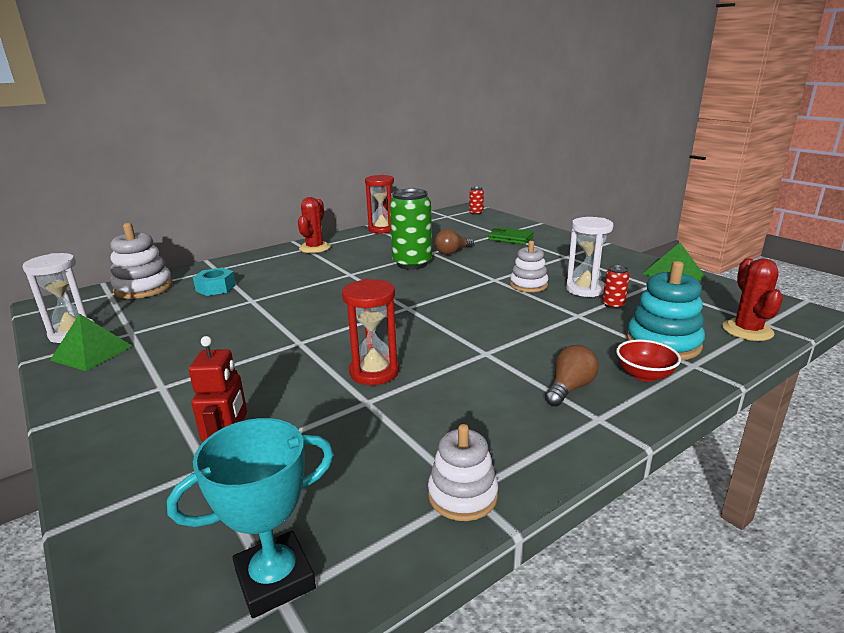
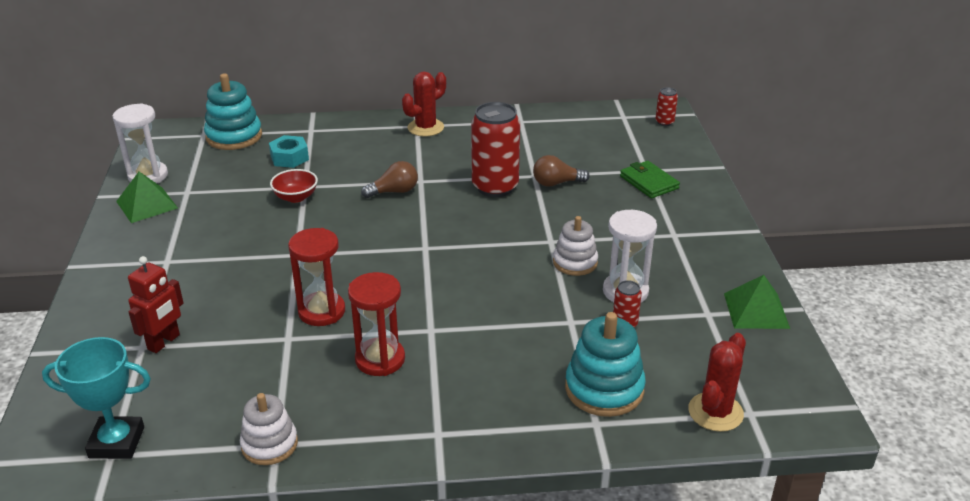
camera: 30 degrees right, 10 degrees up
(144, 288) = (234, 136): white stacking toy -> turquoise stacking toy
(382, 229) = (524, 118): red hourglass -> red hourglass (380, 359)
(412, 264) = (495, 187): green can -> red can
(570, 388) = (453, 396): brown light bulb -> brown light bulb (394, 192)
(644, 375) = (535, 413): red bowl -> red bowl (296, 197)

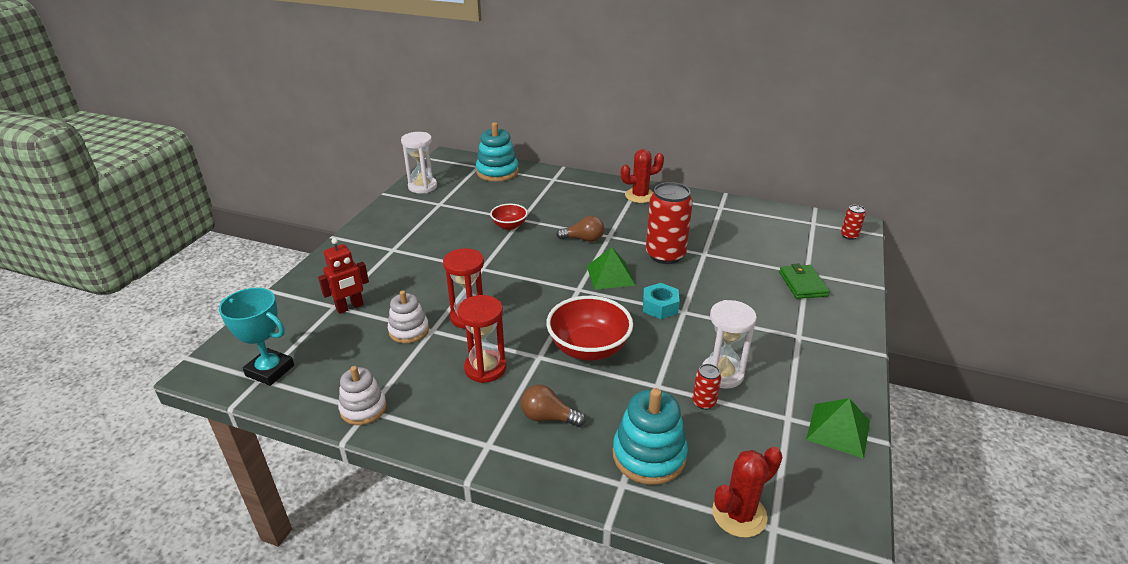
camera: 25 degrees right, 0 degrees up
(146, 204) = (408, 206): green pyramid -> green pyramid (610, 275)
(289, 158) = (525, 196): turquoise nut -> turquoise nut (660, 306)
(478, 306) = (589, 348): none -> red bowl
(556, 183) = (719, 264): brown light bulb -> brown light bulb (548, 417)
(575, 262) = (693, 335): white stacking toy -> white stacking toy (409, 330)

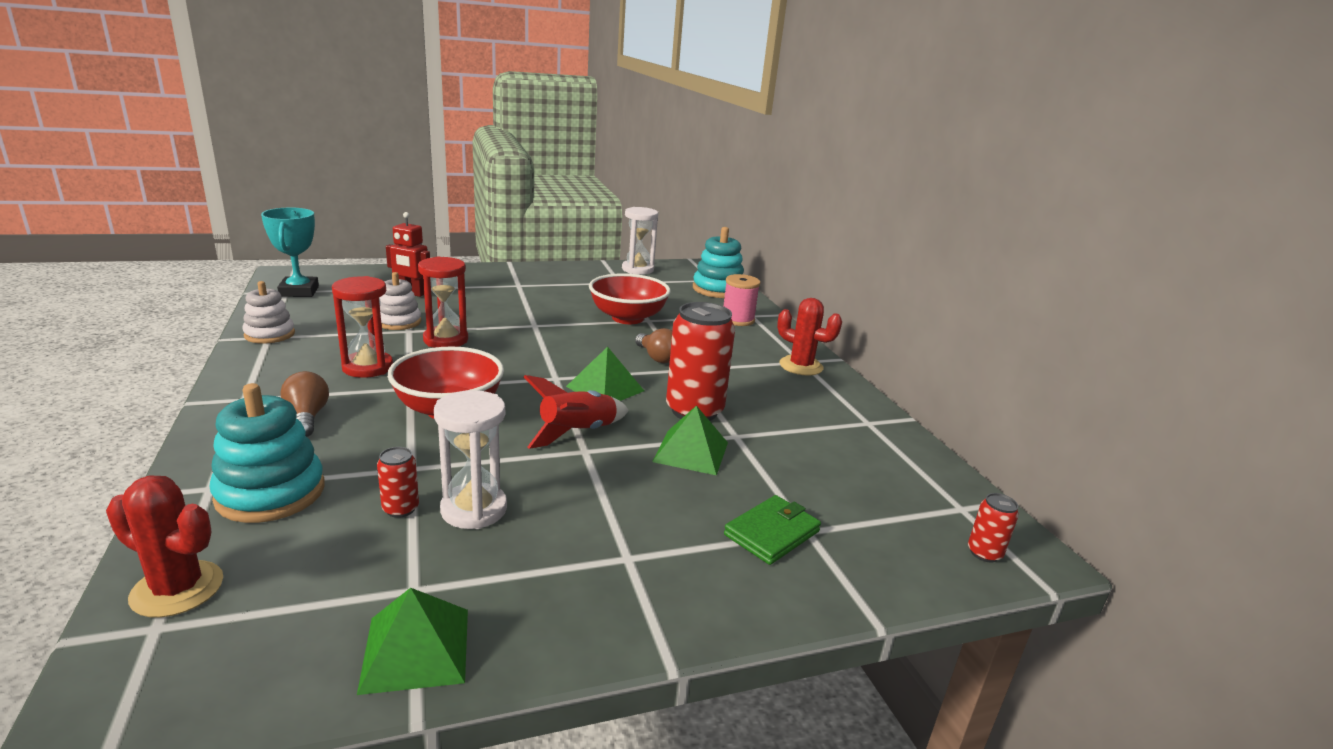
camera: 50 degrees right, 10 degrees down
(509, 226) = (627, 318): red bowl -> red bowl, size x1.78
(555, 187) = (737, 320): none -> pink spool
(660, 306) = (577, 433): turquoise nut -> red rocket
(711, 275) = (691, 452): none -> green pyramid

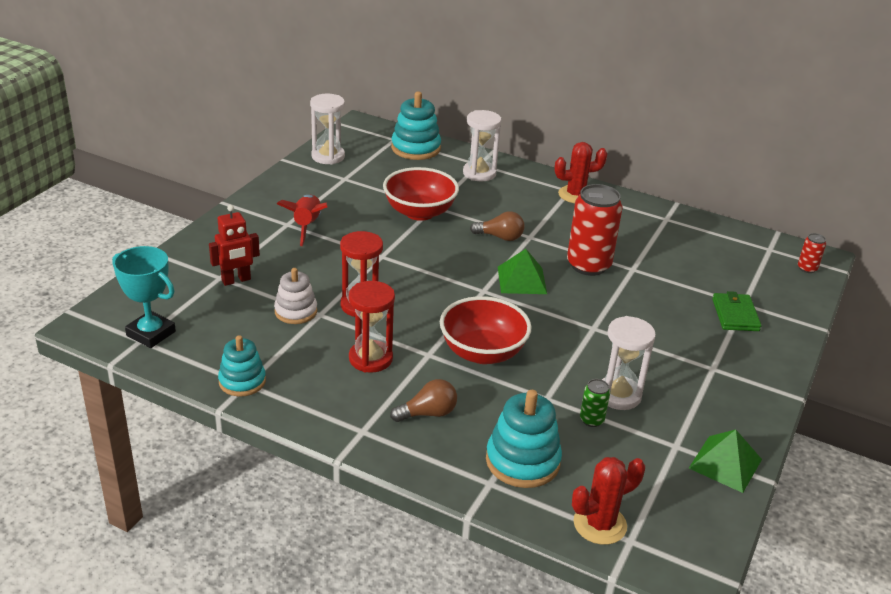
camera: 45 degrees left, 10 degrees up
(270, 334) = (242, 381): white stacking toy -> turquoise stacking toy
(307, 417) = (428, 413): brown light bulb -> brown light bulb turned 135 degrees clockwise
(400, 509) = (591, 420): red can -> green can
(577, 433) = (569, 319): red rocket -> red rocket (307, 226)
(691, 452) = (634, 293): green pyramid -> none
(737, 320) = (479, 173): pink spool -> white hourglass

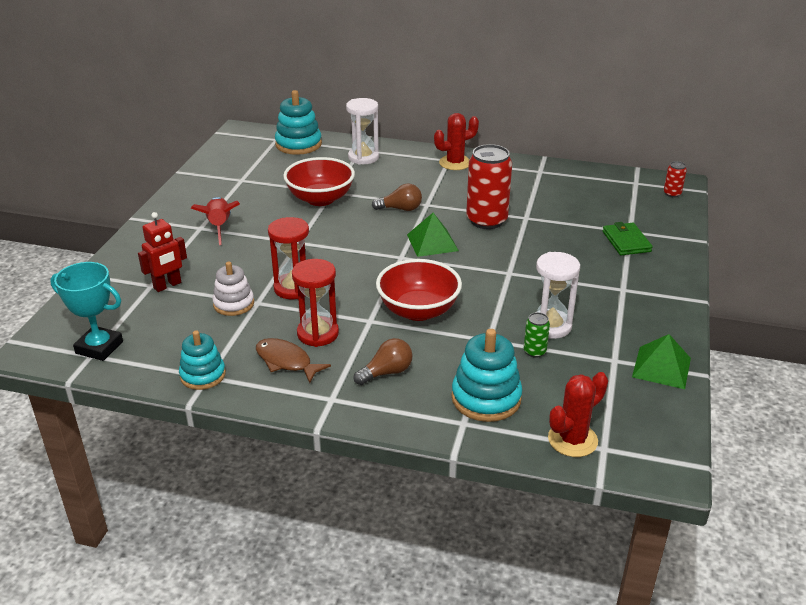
camera: 10 degrees left, 0 degrees up
(328, 156) = (219, 163): white hourglass -> none
(329, 382) = (286, 361): none -> brown fish

